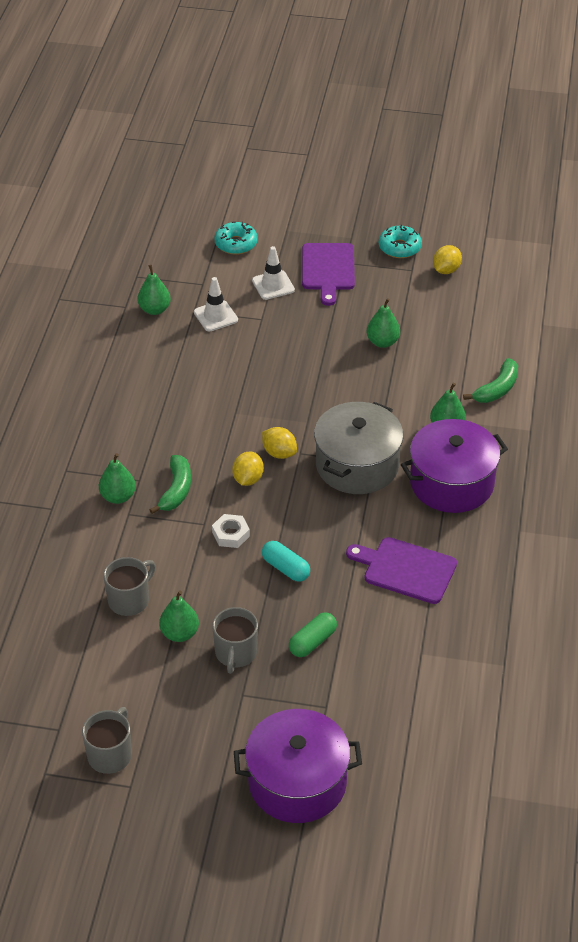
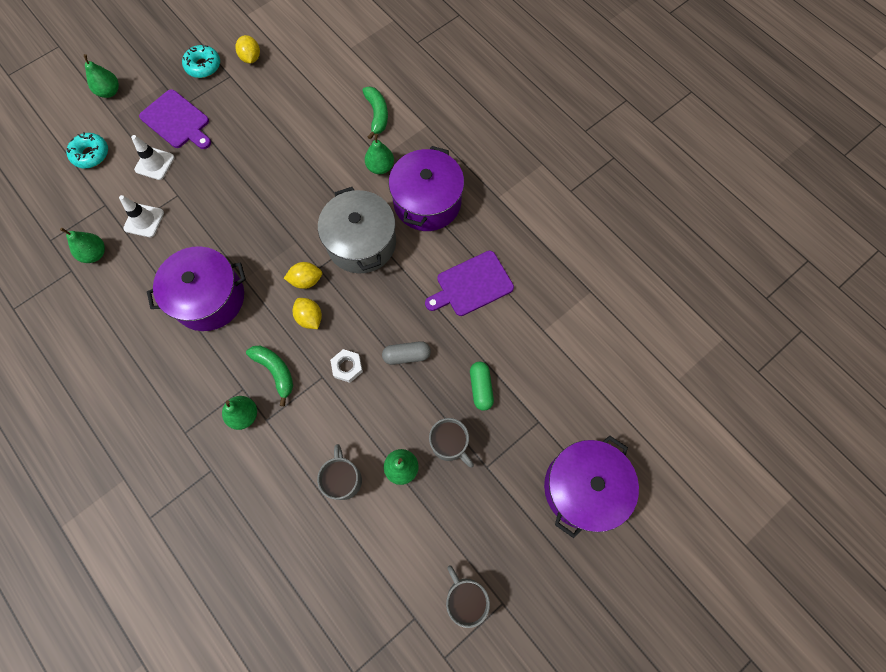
camera: 50 degrees left, 25 degrees up
(194, 403) = (209, 298): none -> purple pot
(285, 568) = (407, 355): turquoise capsule -> grey capsule
(382, 342) = (274, 143): green pear -> green pear (109, 92)

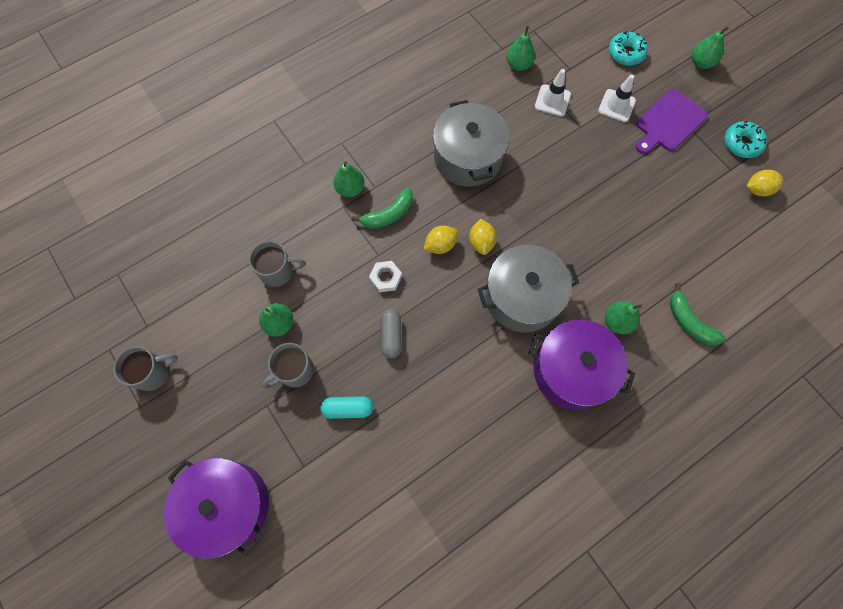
camera: 95 degrees right, 0 degrees up
(209, 298) = (468, 157): purple pot -> grey pot
(377, 115) = (689, 321): green banana -> green banana turned 60 degrees clockwise
(471, 285) = (465, 411): purple cutting board -> none
(481, 388) = (348, 408): green capsule -> turquoise capsule

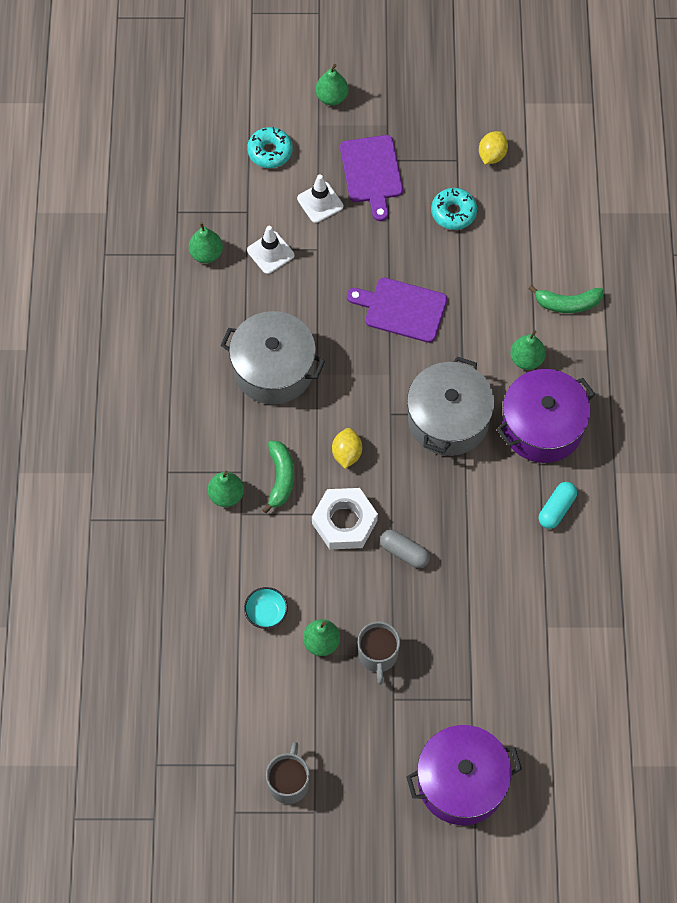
camera: 55 degrees left, 5 degrees down
(278, 271) = (266, 613): grey mug -> turquoise bowl
(348, 408) = (445, 631): turquoise capsule -> turquoise capsule (556, 509)
(385, 278) = (344, 522): white nut -> white nut, size x1.79
(481, 242) = (370, 417): yellow lemon -> none
(582, 209) = (402, 309): none -> purple cutting board
(741, 143) = (439, 131): turquoise donut -> turquoise donut (453, 212)

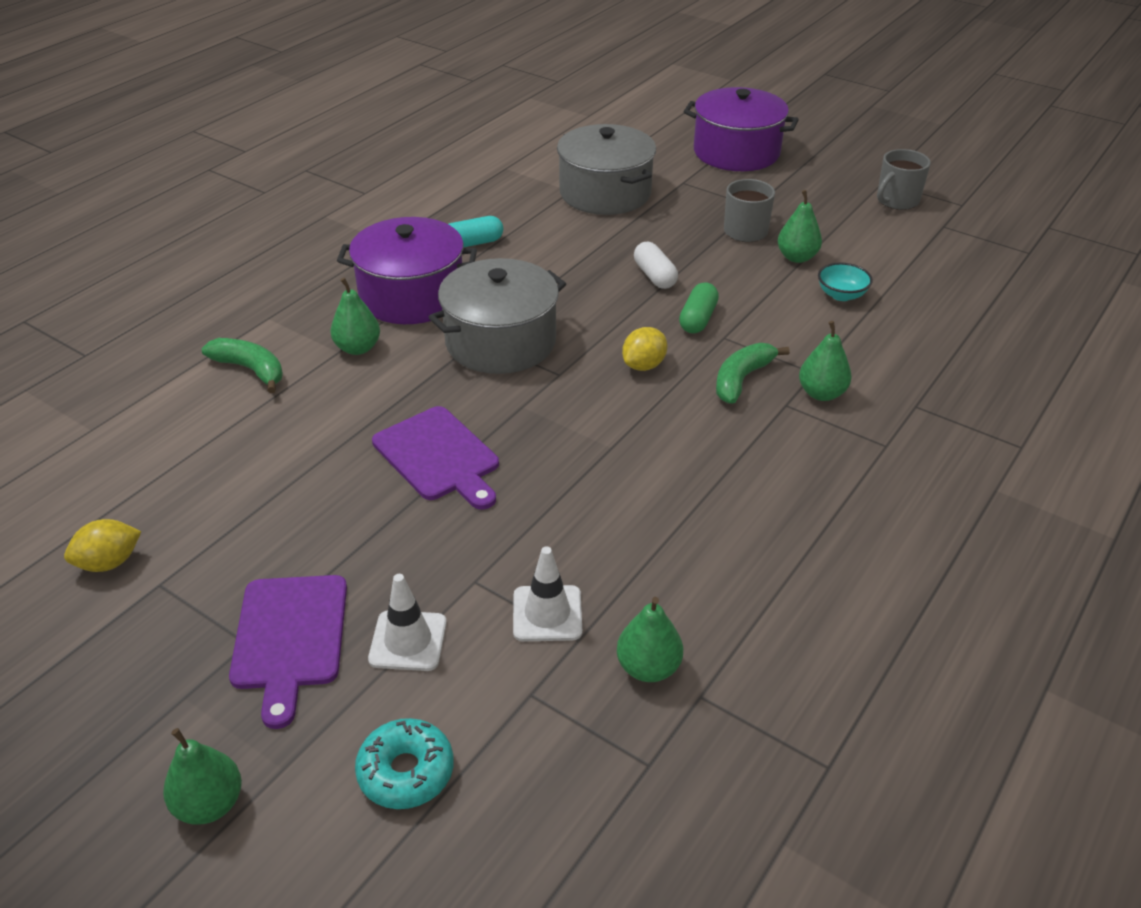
camera: 145 degrees left, 25 degrees down
(273, 369) = (663, 478): grey pot -> grey pot (605, 193)
(344, 522) = (697, 319): white nut -> green capsule
(372, 173) = (290, 638): purple cutting board -> purple cutting board turned 150 degrees clockwise
(404, 552) = (654, 276): grey capsule -> white capsule
(453, 212) = (248, 523): turquoise donut -> none

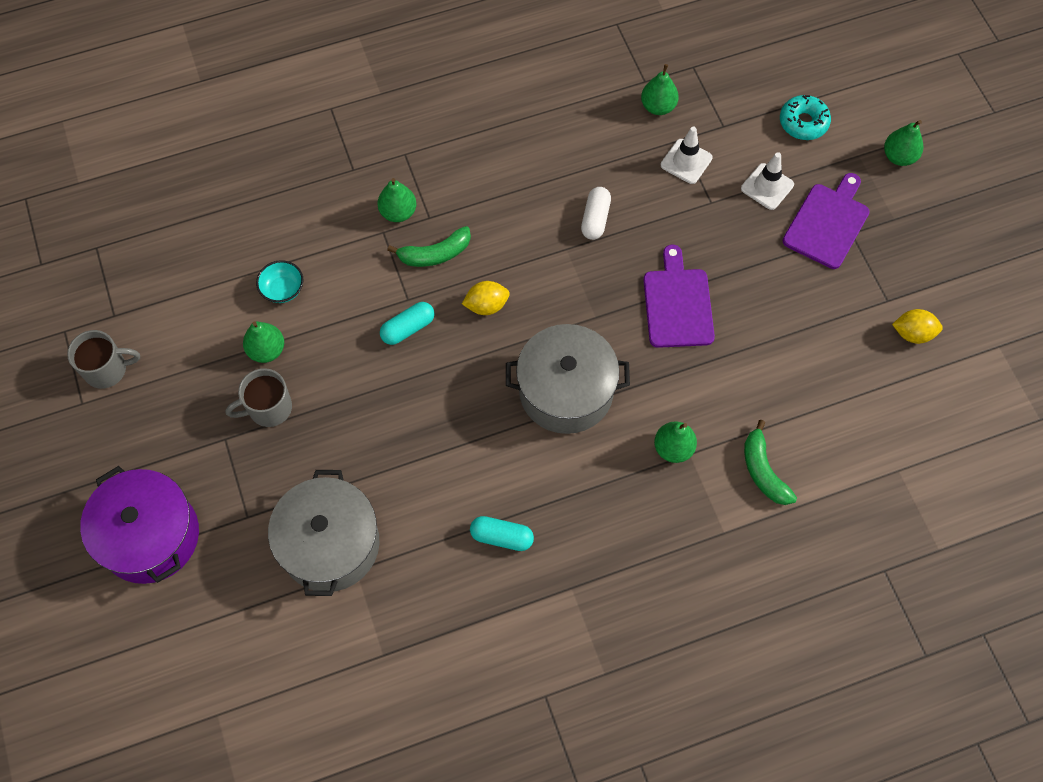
camera: 145 degrees left, 25 degrees up
(411, 296) = (597, 491): purple pot -> none
(654, 276) = (394, 397): white capsule -> white capsule (595, 219)
(697, 319) = (408, 328): green capsule -> turquoise capsule

